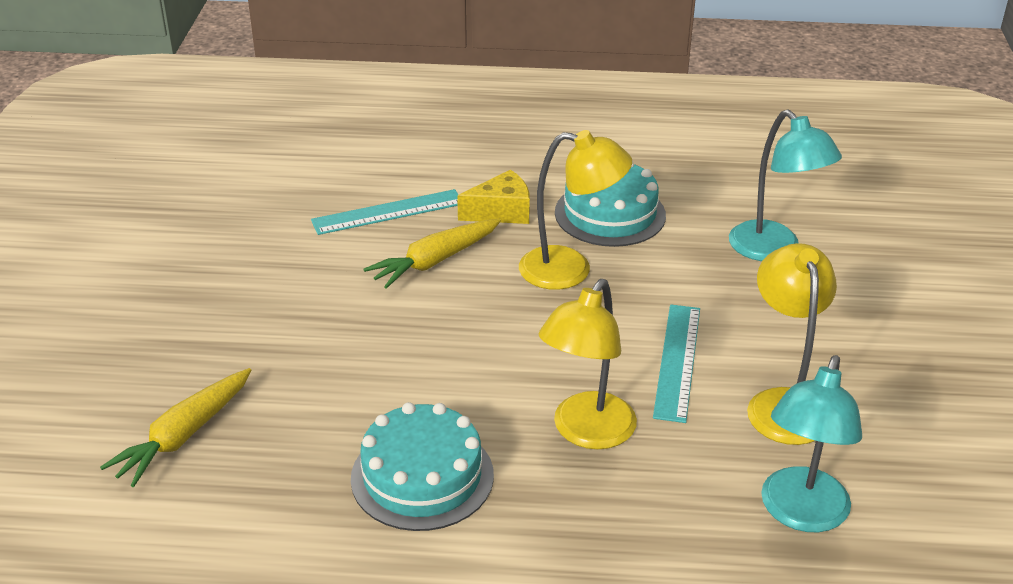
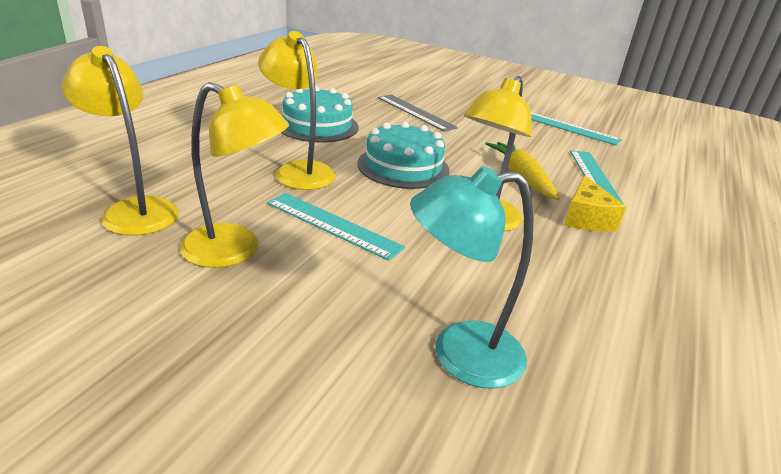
camera: 110 degrees right, 5 degrees down
(183, 436) = (401, 94): yellow carrot -> none
(220, 243) = (568, 128): none -> turquoise ruler
(271, 394) = (415, 112): none -> grey ruler
(610, 214) = (570, 270): turquoise cake -> turquoise cake (403, 166)
(800, 514) = (134, 210): turquoise lamp -> yellow lamp

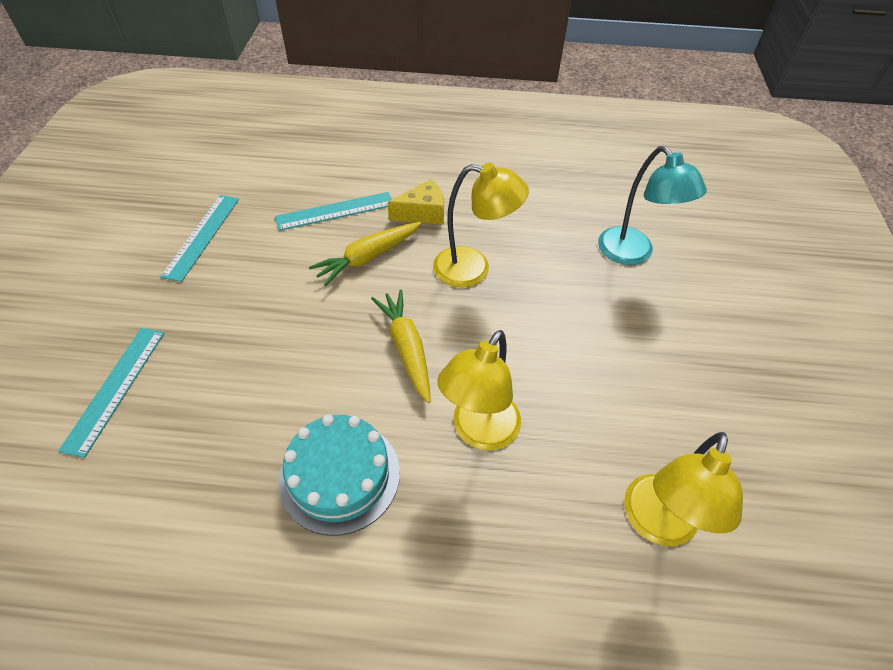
camera: 110 degrees left, 20 degrees up
(235, 251) = (642, 406): yellow lamp -> none
(333, 225) = (555, 360): turquoise ruler -> turquoise ruler (115, 388)
(403, 166) = (406, 348): turquoise cake -> yellow carrot
(415, 112) = (223, 386): grey ruler -> none

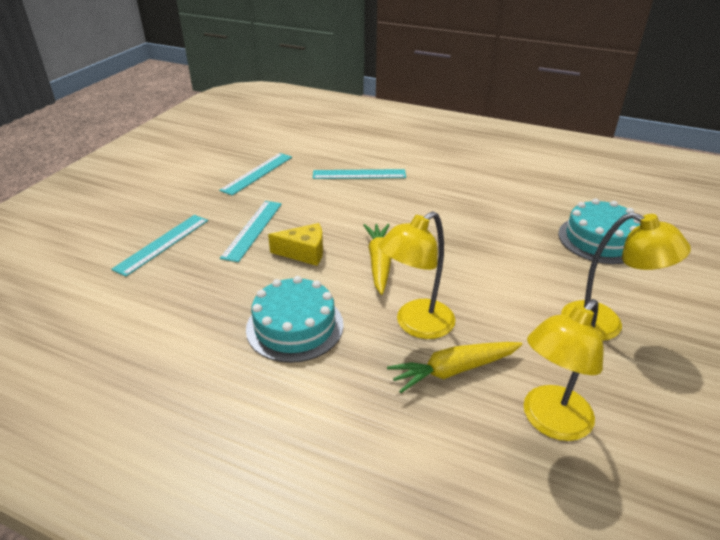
camera: 20 degrees right, 15 degrees down
(231, 334) = (253, 230): none -> turquoise ruler
(367, 258) = (372, 205): yellow carrot -> yellow carrot (453, 370)
(422, 213) = (426, 186): yellow cheese -> yellow cheese (304, 252)
(473, 269) = (454, 225): yellow lamp -> yellow lamp (604, 325)
(633, 254) = (599, 239): turquoise lamp -> turquoise cake

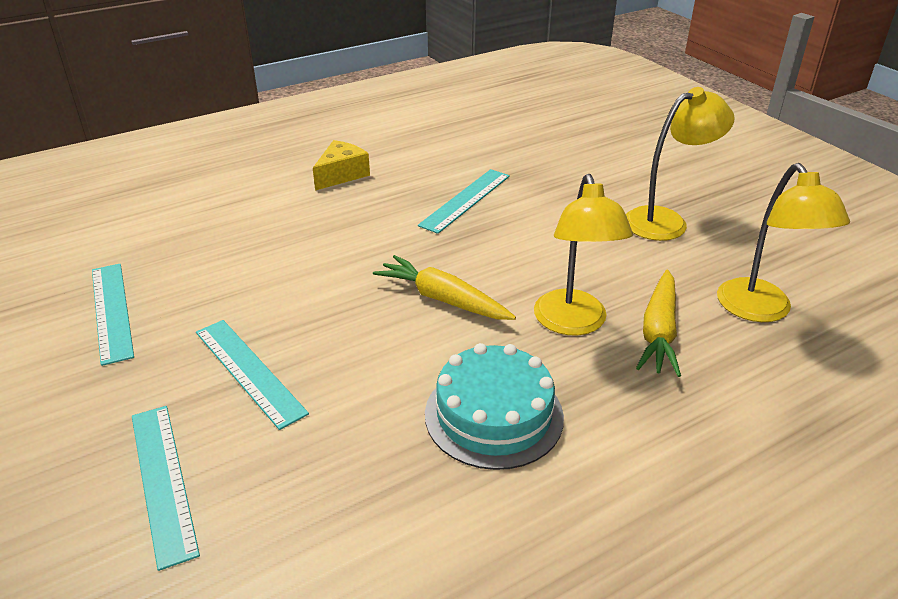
camera: 55 degrees left, 0 degrees up
(304, 252) = (357, 347): yellow cheese -> yellow cheese (341, 175)
(359, 174) = (247, 232): turquoise ruler -> turquoise ruler (465, 200)
(599, 239) = (551, 160): turquoise cake -> none

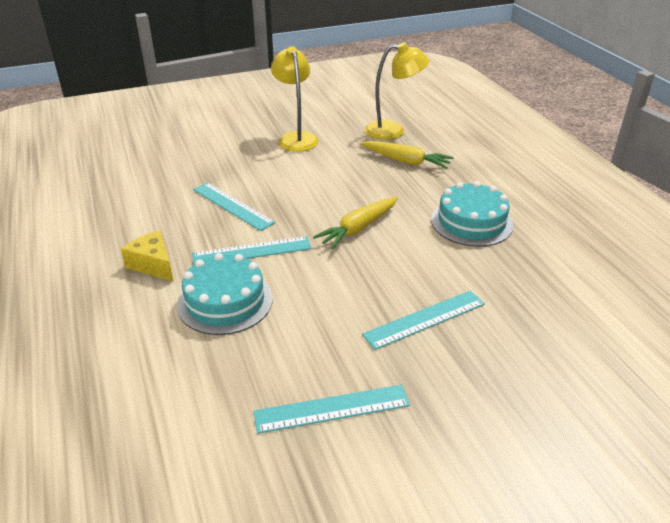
camera: 80 degrees left, 0 degrees up
(162, 480) = (532, 357): turquoise ruler -> turquoise ruler (252, 251)
(283, 224) = (225, 301): none -> turquoise cake
(573, 323) = (394, 185): yellow lamp -> none

